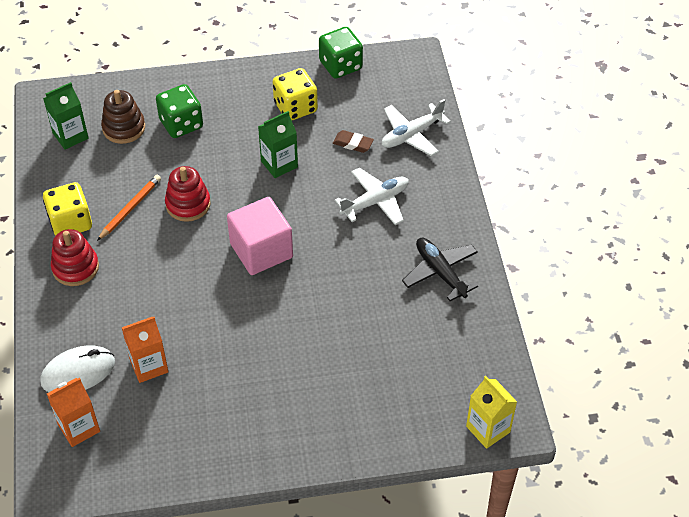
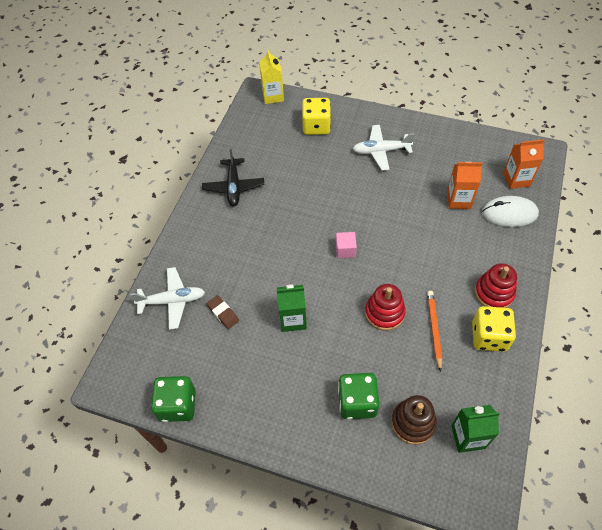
camera: 150 degrees left, 5 degrees up
(130, 208) = (434, 329): orange pencil -> orange pencil turned 120 degrees clockwise
(261, 250) = (345, 250): pink cube -> pink cube, size x0.48
(295, 107) = (246, 374): yellow dice -> yellow dice (316, 126)
(375, 202) = (240, 254): white plane -> white plane (381, 151)

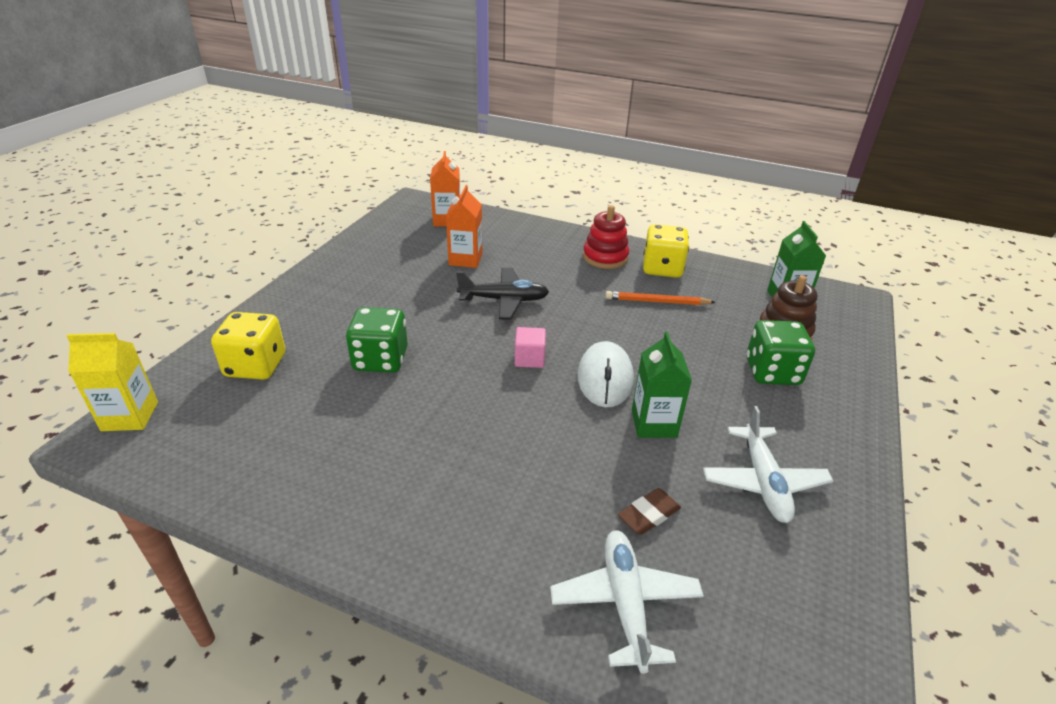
camera: 90 degrees left, 20 degrees down
(177, 405) = (849, 589): green dice -> green dice (380, 360)
(233, 187) = (349, 489): black plane -> black plane (504, 300)
(381, 151) = (351, 306): white plane -> white plane (763, 482)
(384, 313) = (636, 335): red stacking toy -> none
(509, 213) = (496, 232): white mouse -> white mouse (605, 378)

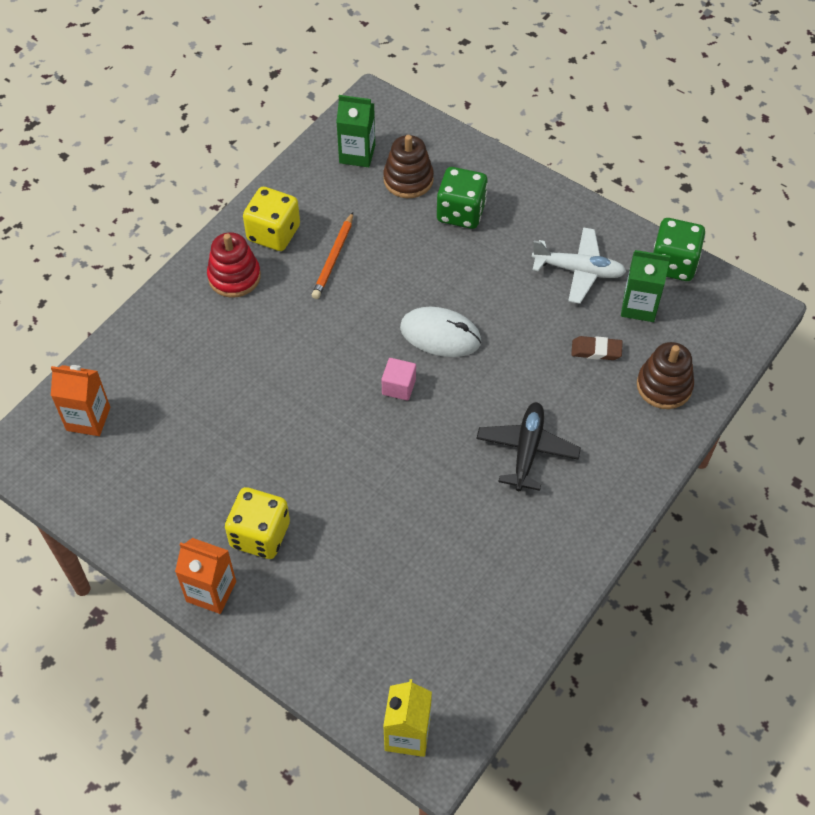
camera: 75 degrees left, 20 degrees up
(255, 366) = (352, 627): yellow dice -> yellow dice (260, 535)
(380, 360) = (370, 513): green dice -> green dice (673, 264)
(465, 259) = (195, 412): orange carton -> orange carton (211, 591)
(504, 300) = (293, 389): black plane -> black plane (527, 450)
(625, 603) = (664, 386): white plane -> brown stacking toy
(648, 514) = (596, 350): brown eraser -> brown eraser turned 60 degrees counterclockwise
(654, 423) = (505, 317): green carton -> green carton (639, 306)

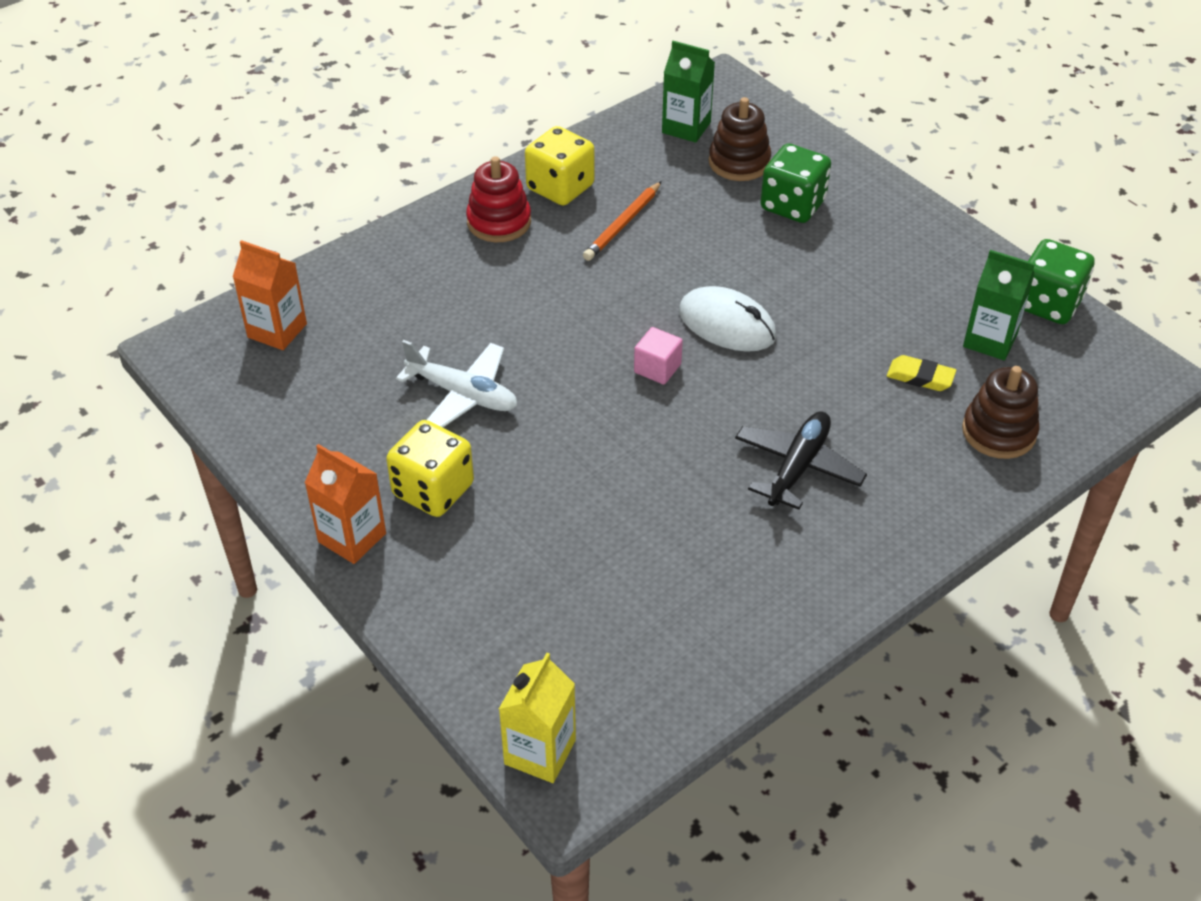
camera: 15 degrees right, 10 degrees down
(578, 270) = (922, 289): white plane -> white plane (463, 395)
(596, 350) = (920, 377): brown eraser -> yellow eraser

